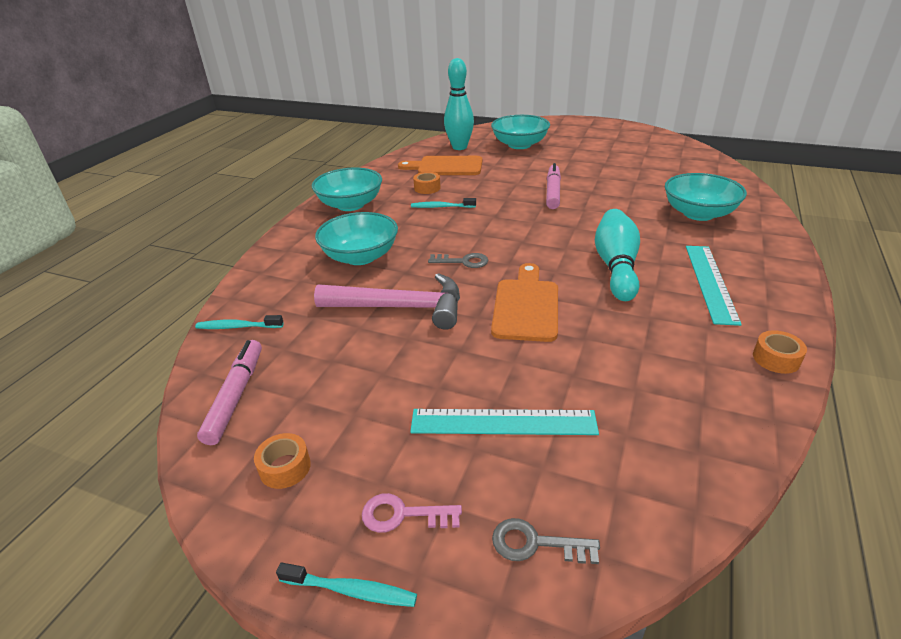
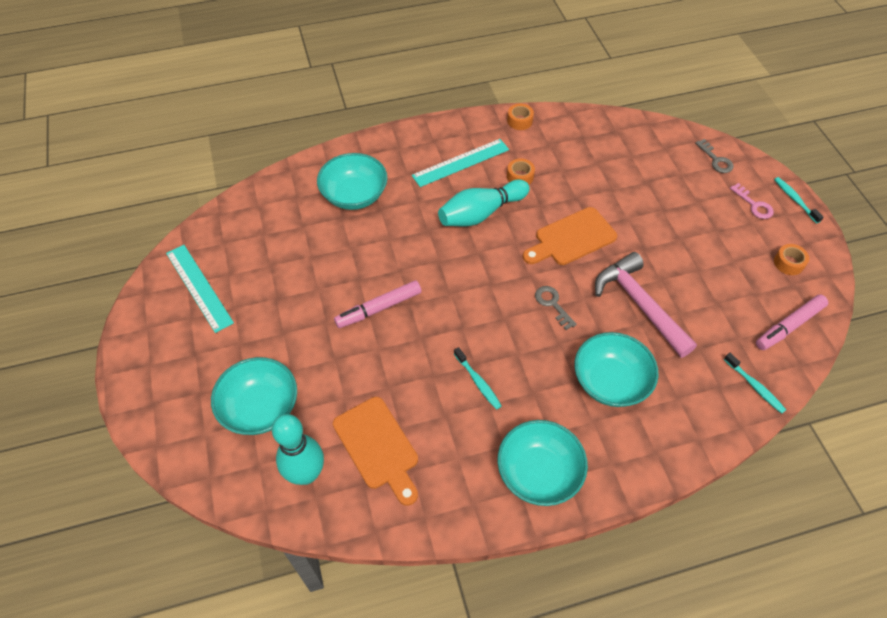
camera: 130 degrees left, 20 degrees up
(427, 188) = (447, 425): orange tape -> orange tape (520, 176)
(503, 422) = (672, 199): turquoise ruler -> turquoise ruler (199, 287)

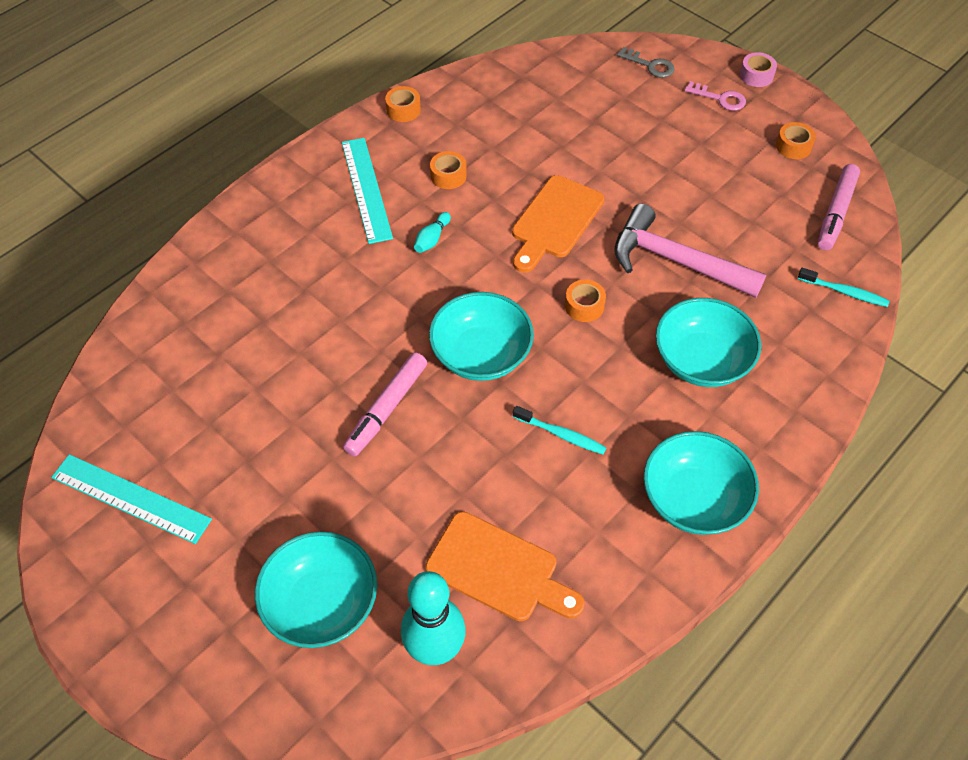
camera: 30 degrees left, 0 degrees up
(354, 195) = (259, 287): turquoise bowl -> turquoise bowl (481, 354)
(461, 163) = (366, 189): turquoise ruler -> turquoise ruler turned 45 degrees counterclockwise
(481, 213) = (432, 239): turquoise bowling pin -> turquoise bowling pin, size x0.43
(552, 304) = (584, 306): grey key -> orange tape
(795, 200) = (756, 75): turquoise toothbrush -> pink tape

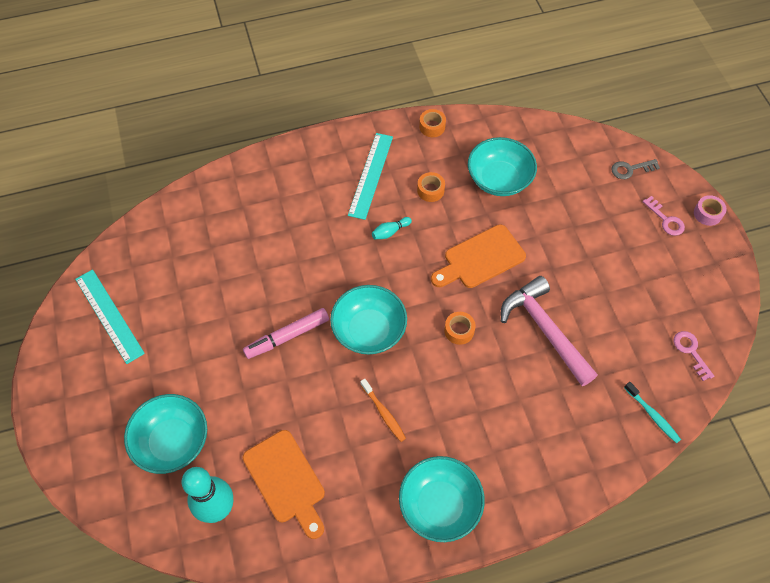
camera: 30 degrees right, 5 degrees up
(561, 434) = (383, 413): turquoise toothbrush -> orange toothbrush
(650, 65) = (630, 169): grey key -> grey key turned 105 degrees clockwise
(701, 360) = (512, 411): turquoise bowl -> turquoise bowl (499, 179)
(793, 146) = (695, 284): orange tape -> none
(836, 213) = (690, 352): pink marker -> pink key

